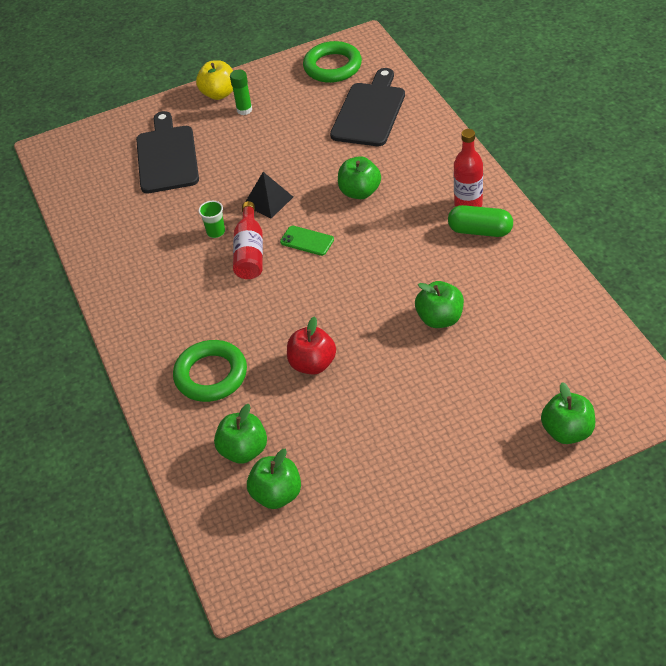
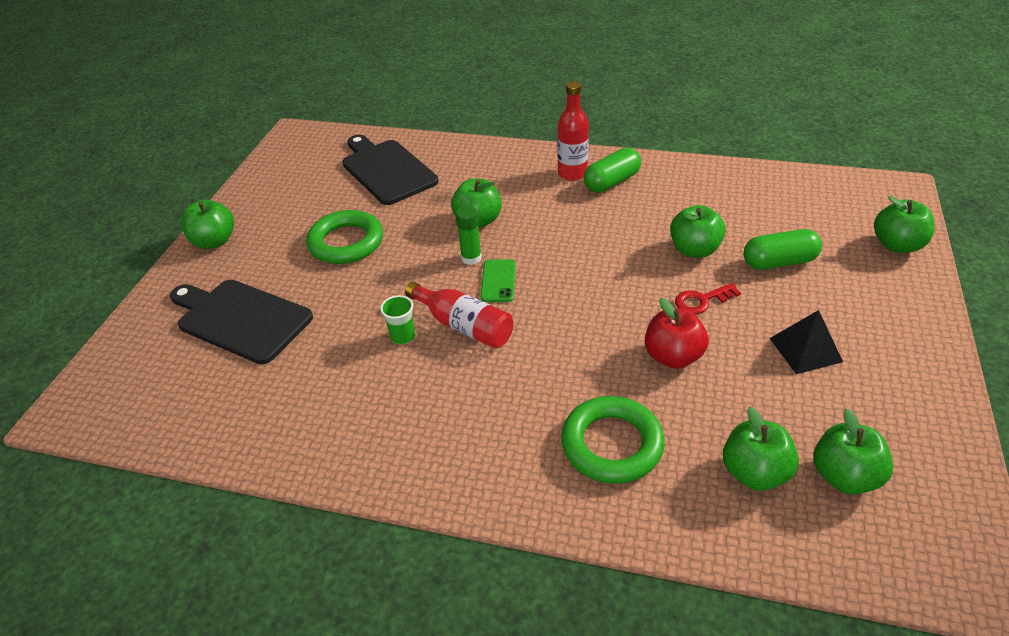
camera: 55 degrees left, 5 degrees down
(219, 94) = (214, 241): yellow apple -> green apple
(244, 110) = (264, 236): green glue stick -> green glue stick (471, 258)
(268, 201) = (410, 280): black pyramid -> black pyramid (805, 350)
(307, 241) = (498, 281): green phone -> green phone turned 60 degrees counterclockwise
(332, 66) = (298, 163): green ring -> green ring (346, 242)
(384, 351) = (702, 301): none -> red key
(472, 371) = (779, 262): none -> green capsule

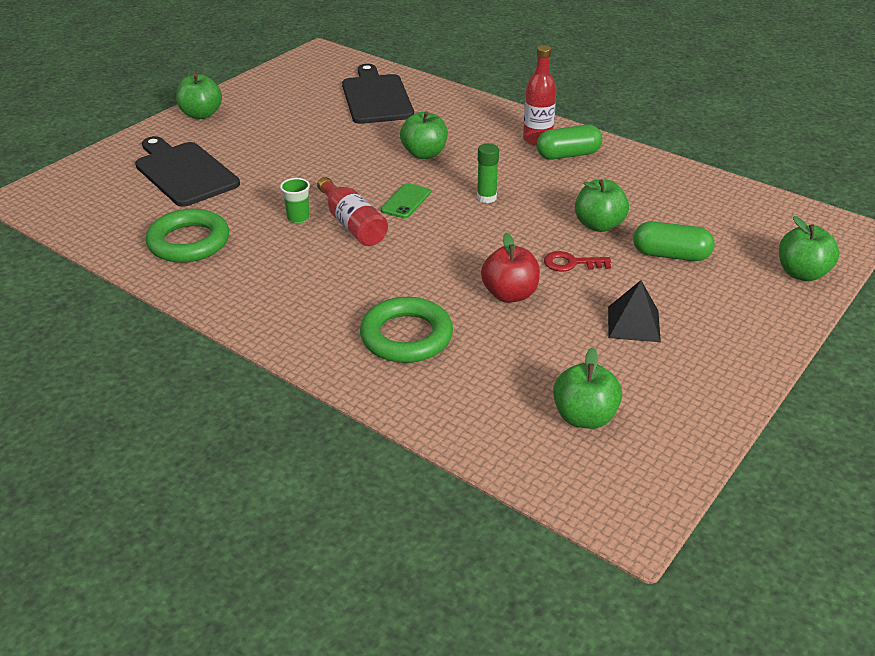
camera: 20 degrees right, 5 degrees down
(346, 242) = (303, 141): green ring -> green ring (189, 242)
(471, 258) = (396, 179): green glue stick -> green glue stick (486, 198)
(754, 472) = (508, 390): green apple -> none

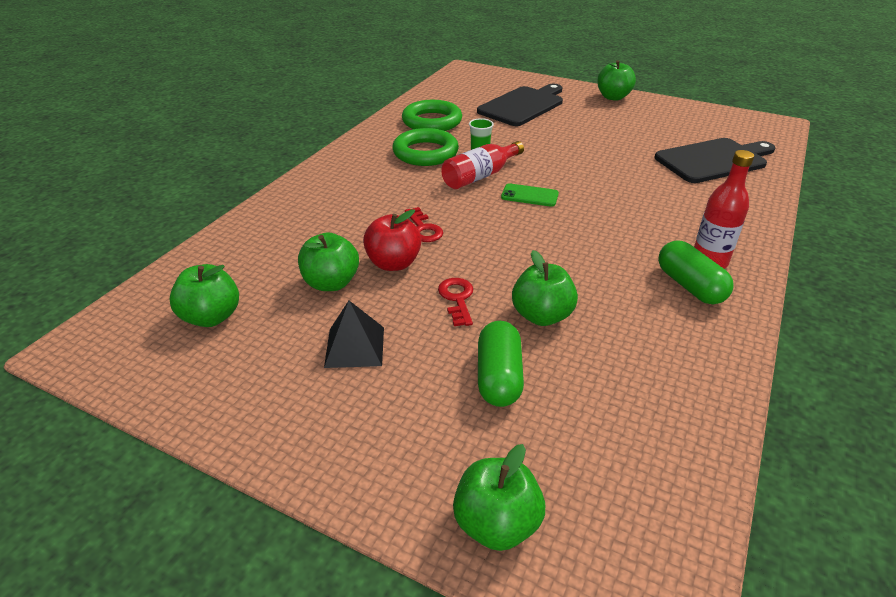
camera: 80 degrees right, 0 degrees up
(406, 336) = (326, 217): green ring -> green ring (425, 153)
(424, 154) = (622, 196): green apple -> green apple (331, 283)
(450, 271) = (423, 229): none -> red key
(486, 198) = (560, 237): green glue stick -> none

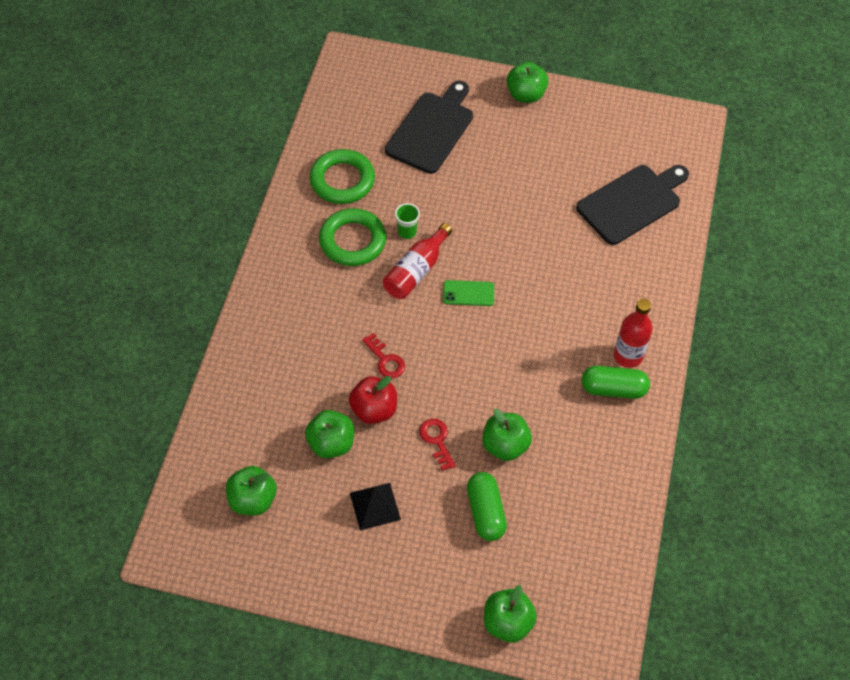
camera: 15 degrees left, 20 degrees up
(689, 286) = (613, 389): green capsule -> green capsule turned 45 degrees counterclockwise

